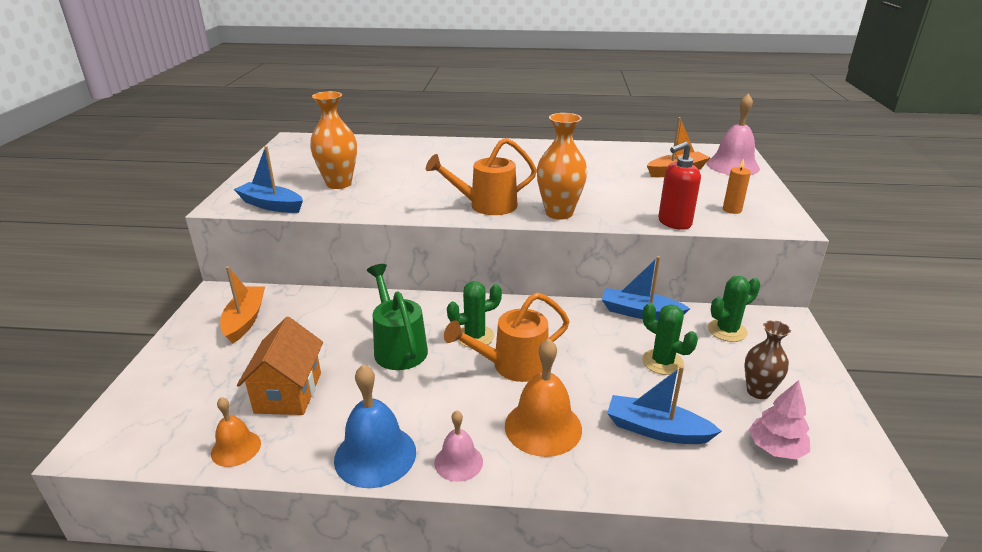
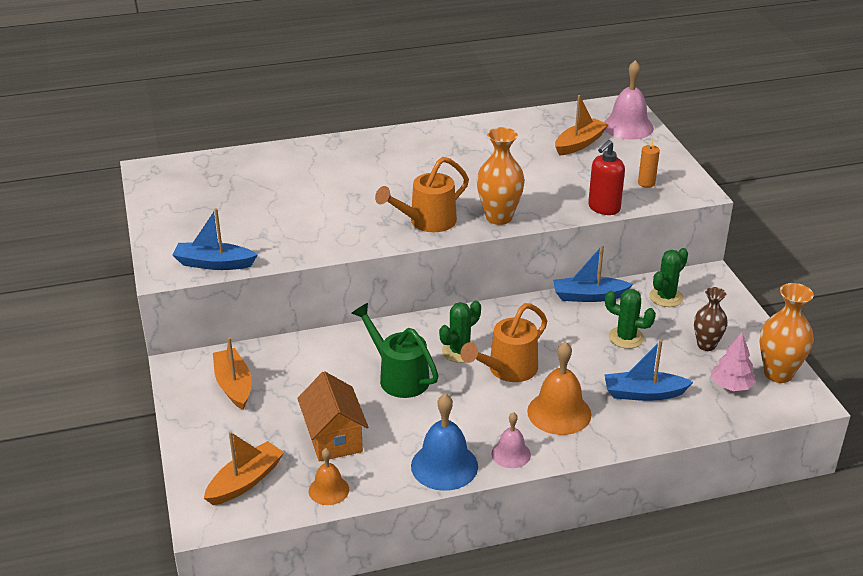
camera: 20 degrees left, 5 degrees up
(168, 415) = (245, 481): none -> orange boat
(339, 184) = (259, 223): orange vase -> orange vase (778, 373)

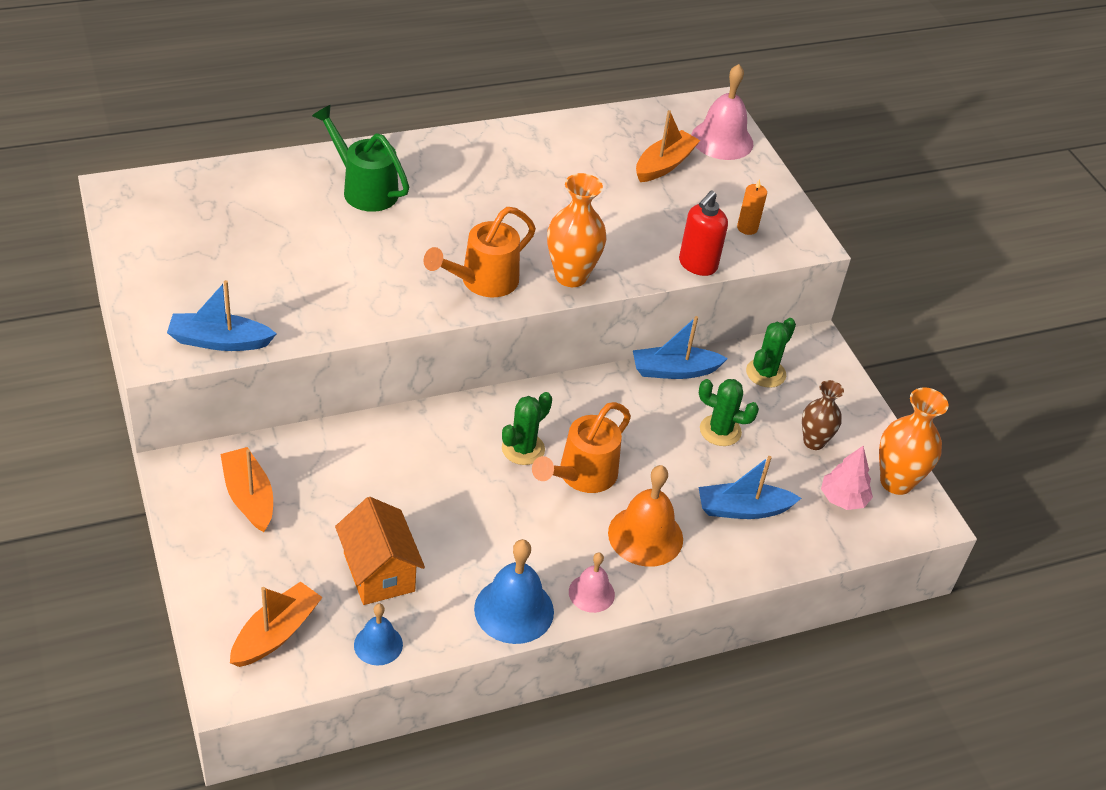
camera: 10 degrees left, 10 degrees up
(328, 490) = (378, 644): orange bell -> blue bell
(398, 377) = (451, 485): green watering can -> green watering can (364, 189)

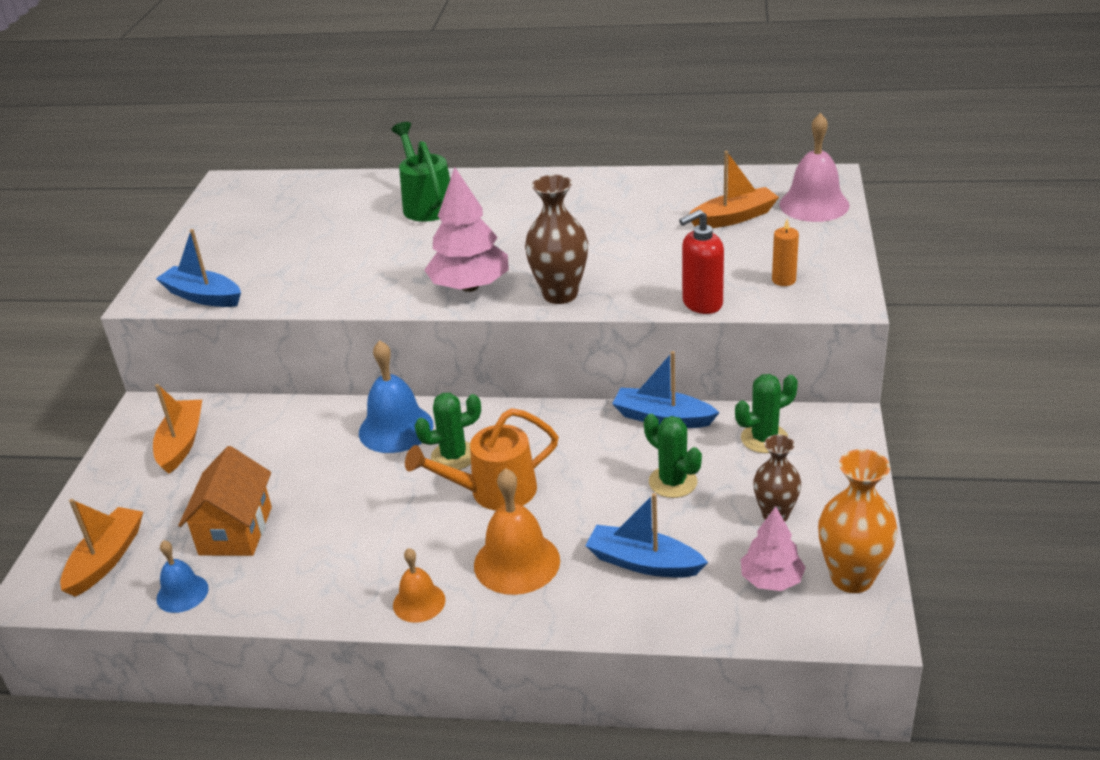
camera: 35 degrees right, 10 degrees down
(276, 633) = (106, 559): orange boat -> orange boat turned 45 degrees counterclockwise
(482, 282) = (470, 286): orange watering can -> pink tree
(514, 610) = (330, 597): blue bell -> blue bell (396, 428)
(571, 276) = (560, 294): orange vase -> brown vase
(591, 593) = (419, 602): pink bell -> orange bell

